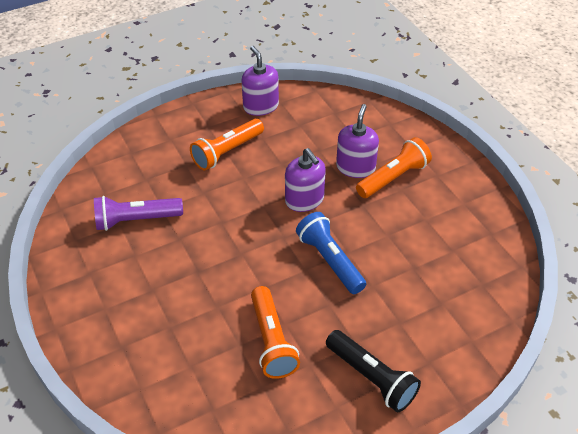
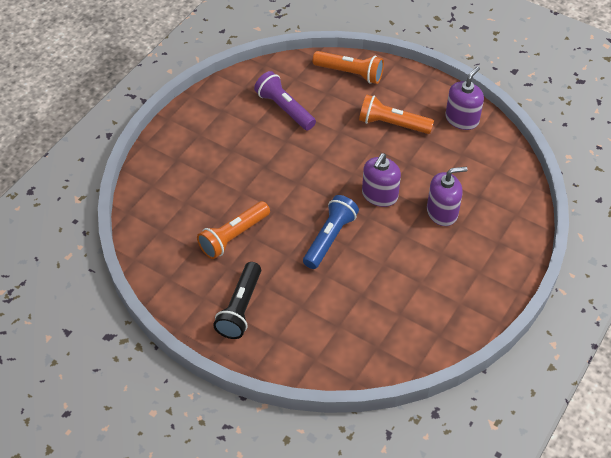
camera: 60 degrees right, 5 degrees up
(393, 178) = (450, 242): orange flashlight -> orange flashlight (350, 73)

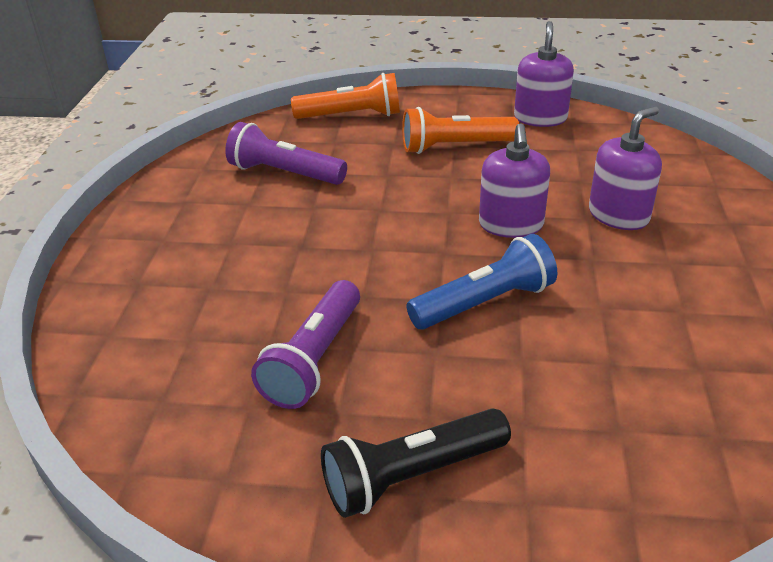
camera: 25 degrees left, 15 degrees down
(233, 236) = (314, 359): orange flashlight -> purple flashlight
(240, 308) = (412, 476): black flashlight -> black flashlight turned 75 degrees clockwise
(329, 238) = (484, 303): blue flashlight -> blue flashlight turned 60 degrees clockwise

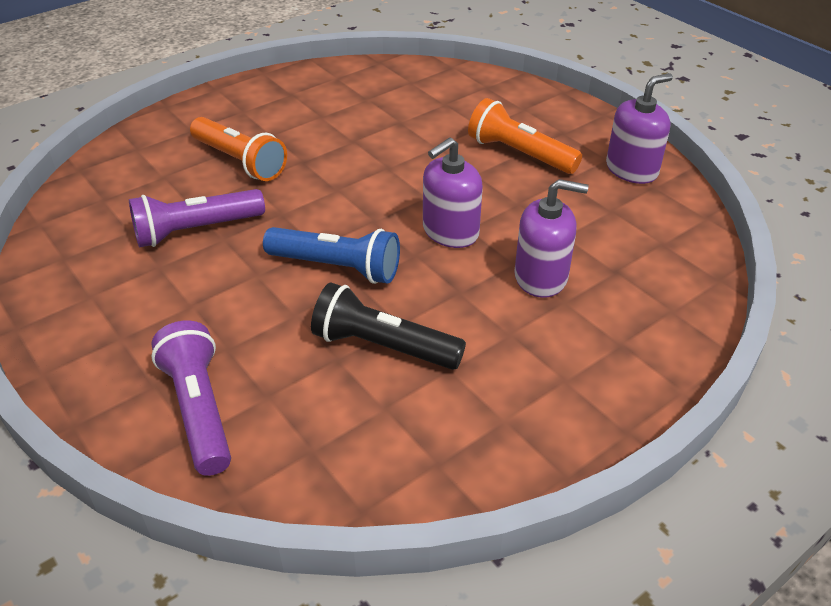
camera: 45 degrees right, 5 degrees up
(284, 173) = (375, 108): purple flashlight -> purple flashlight (199, 409)
(351, 116) = (490, 90): orange flashlight -> orange flashlight (240, 161)
(412, 476) = (131, 324): black flashlight -> black flashlight (383, 346)

